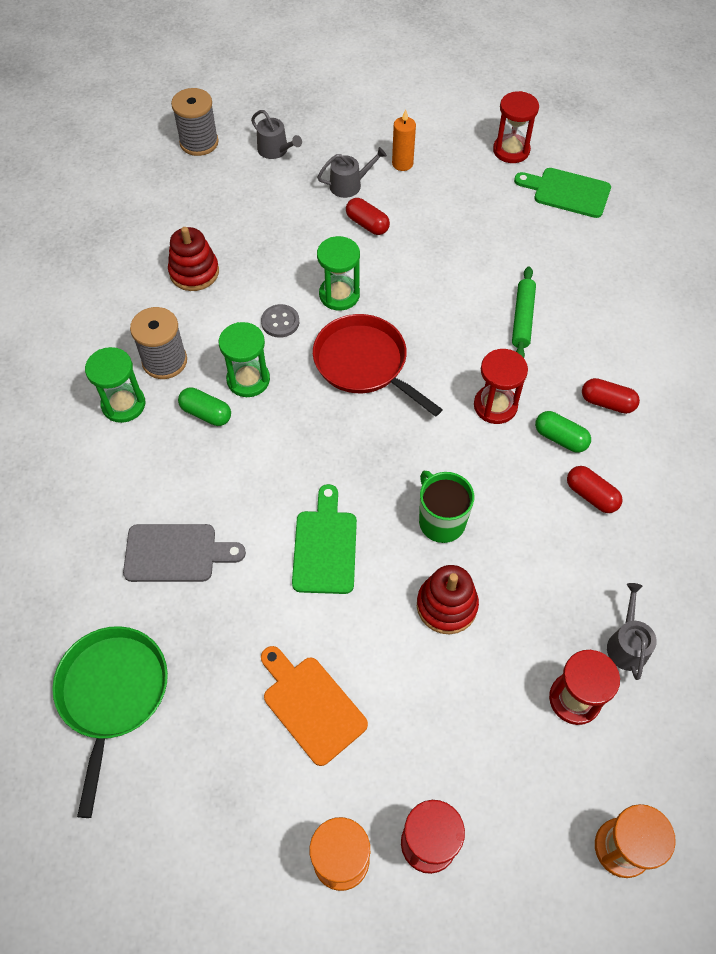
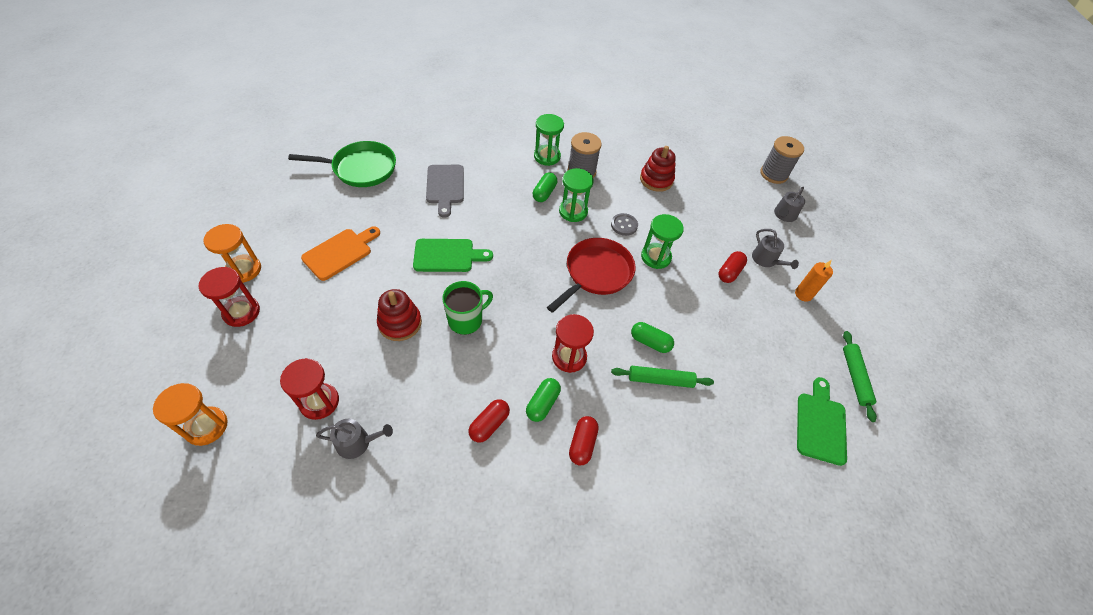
camera: 80 degrees right, 5 degrees down
(472, 320) = (650, 342): none -> green capsule
(511, 150) = (854, 377): red hourglass -> green rolling pin

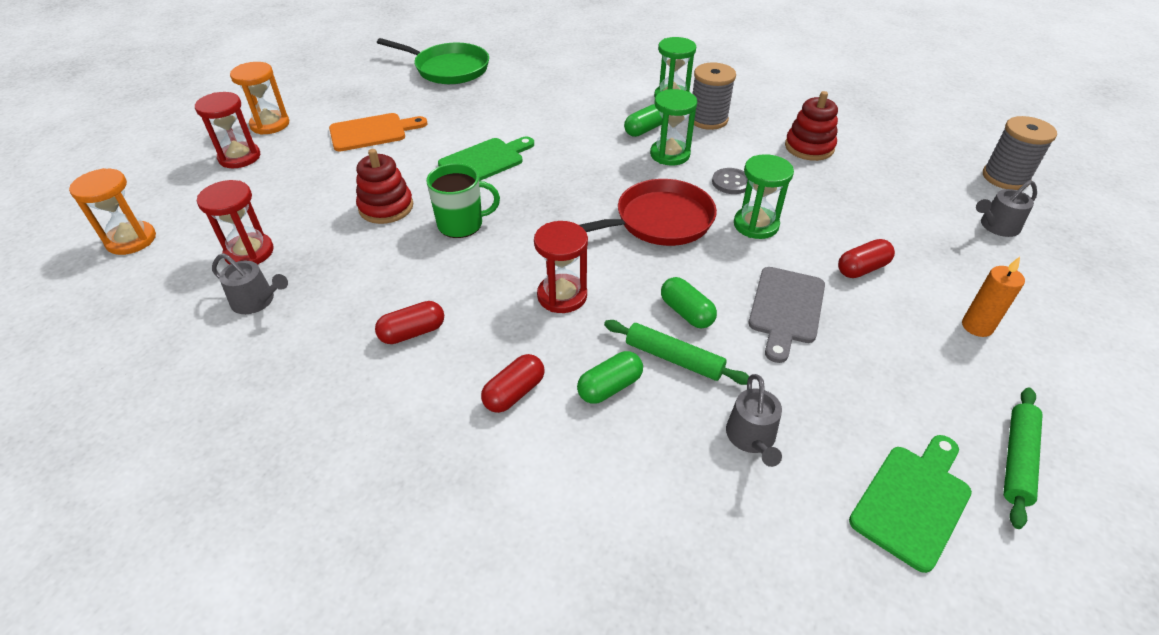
camera: 30 degrees right, 10 degrees down
(445, 187) = (528, 101): grey cutting board -> grey cutting board (786, 309)
(447, 255) = (485, 161): green cutting board -> green cutting board turned 60 degrees counterclockwise
(542, 404) = (493, 333): green capsule -> green capsule (610, 387)
(766, 260) = (934, 270): grey watering can -> grey watering can (752, 438)

